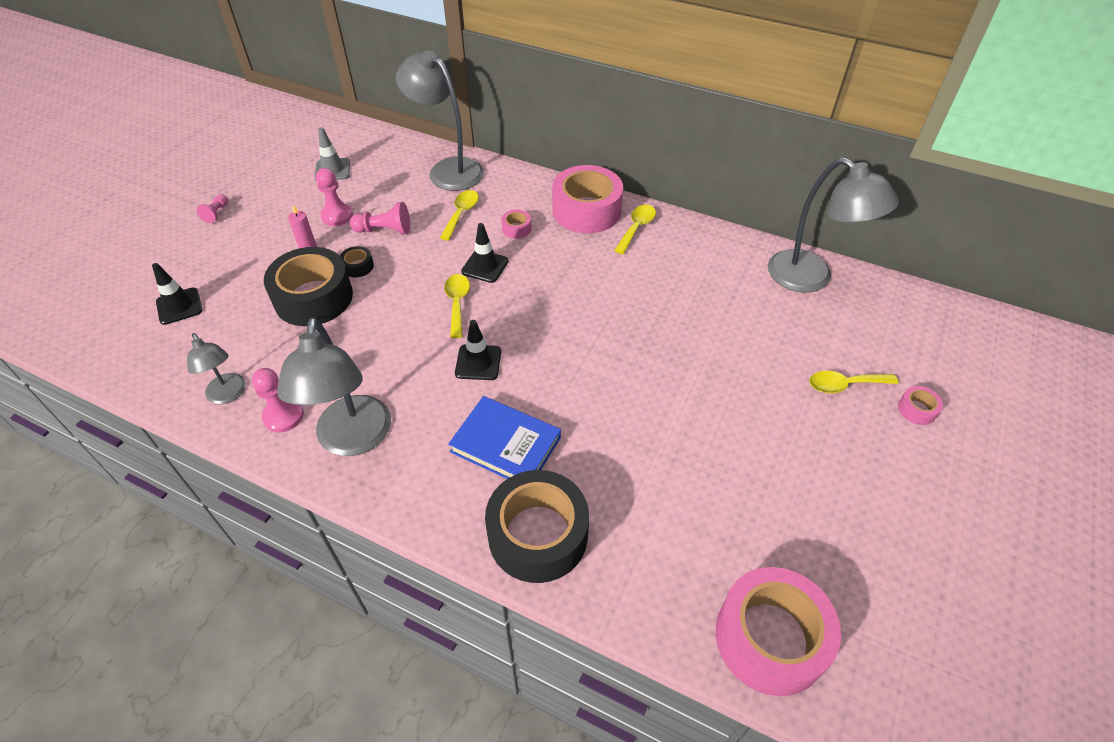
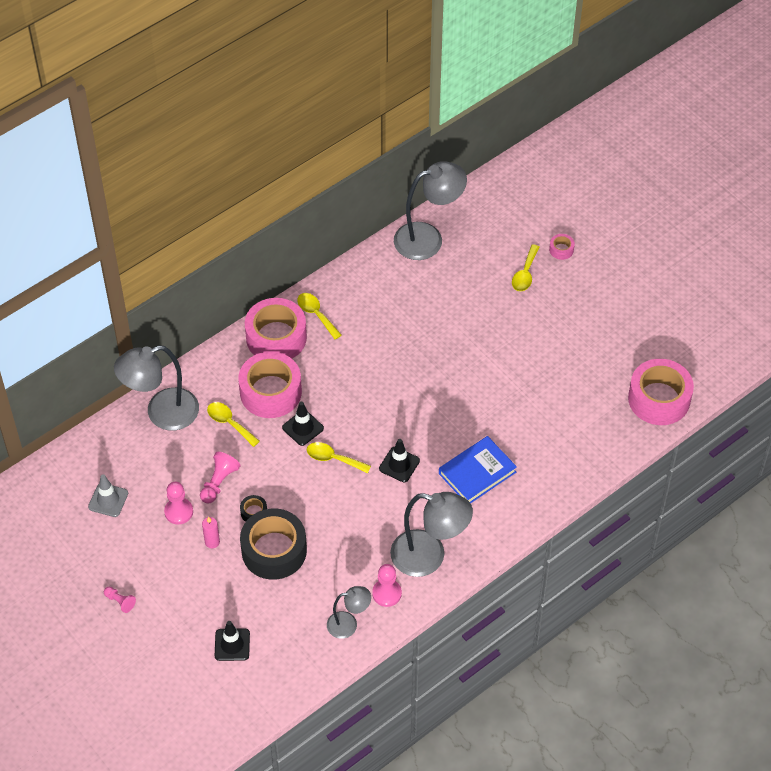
camera: 65 degrees left, 5 degrees up
(516, 229) = (270, 392): pink tape -> pink tape, size x2.40
(538, 535) = (549, 479): black tape -> none

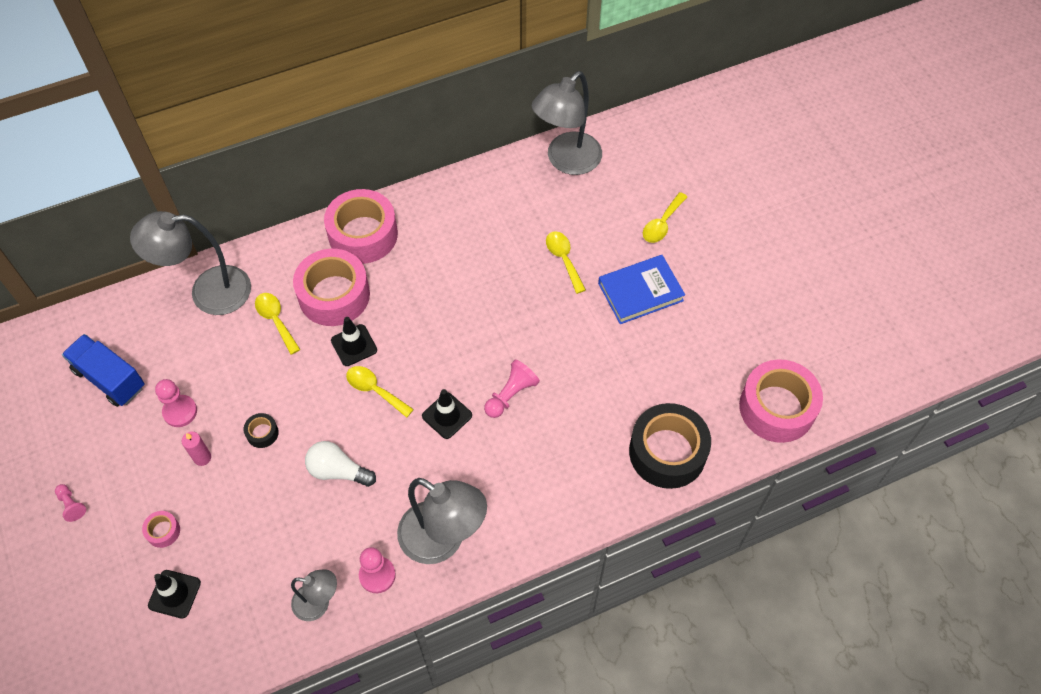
camera: 15 degrees right, 5 degrees up
(108, 500) = (110, 378): grey traffic cone -> blue truck
(219, 482) = (237, 387): pink pawn -> pink pawn (511, 395)
(274, 550) = (267, 486): black tape -> black tape (667, 452)
(316, 314) = (415, 219): yellow spoon -> yellow spoon (563, 259)
(327, 526) = (338, 471): none -> white light bulb
(428, 238) = (566, 161): grey lamp -> grey lamp turned 135 degrees clockwise
(477, 473) = (534, 448): blue book -> blue book (640, 292)
(561, 249) = (711, 205): pink tape -> pink tape (163, 531)

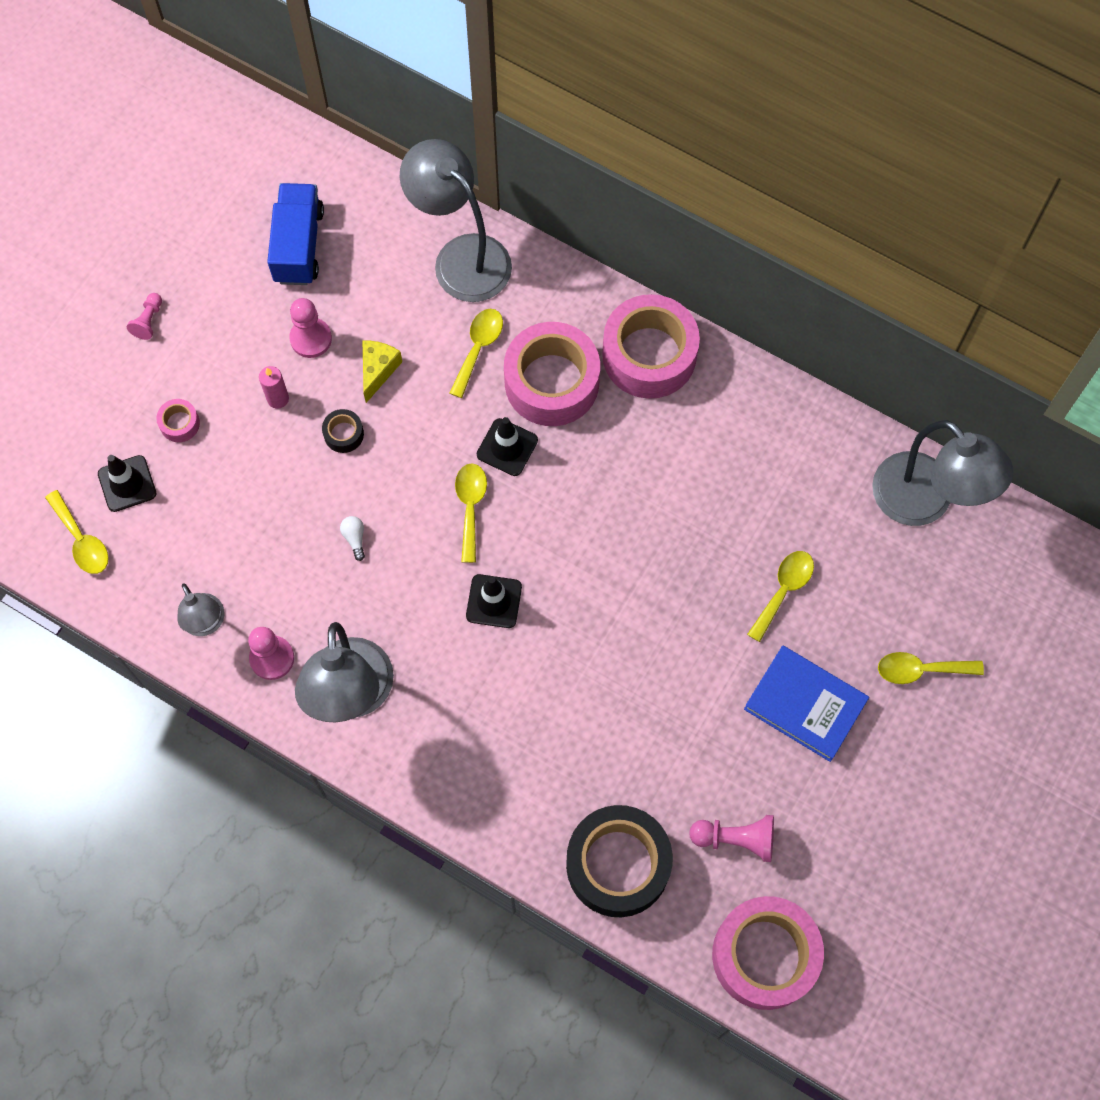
camera: 55 degrees right, 10 degrees up
(188, 652) = (81, 540): none -> yellow spoon
(238, 386) = (378, 370): none -> yellow cheese
(338, 471) = (355, 538): white light bulb -> white light bulb, size x0.50
(511, 395) = (566, 650): pink pawn -> pink pawn (736, 839)
(566, 161) = (924, 502): grey lamp -> grey lamp turned 135 degrees counterclockwise

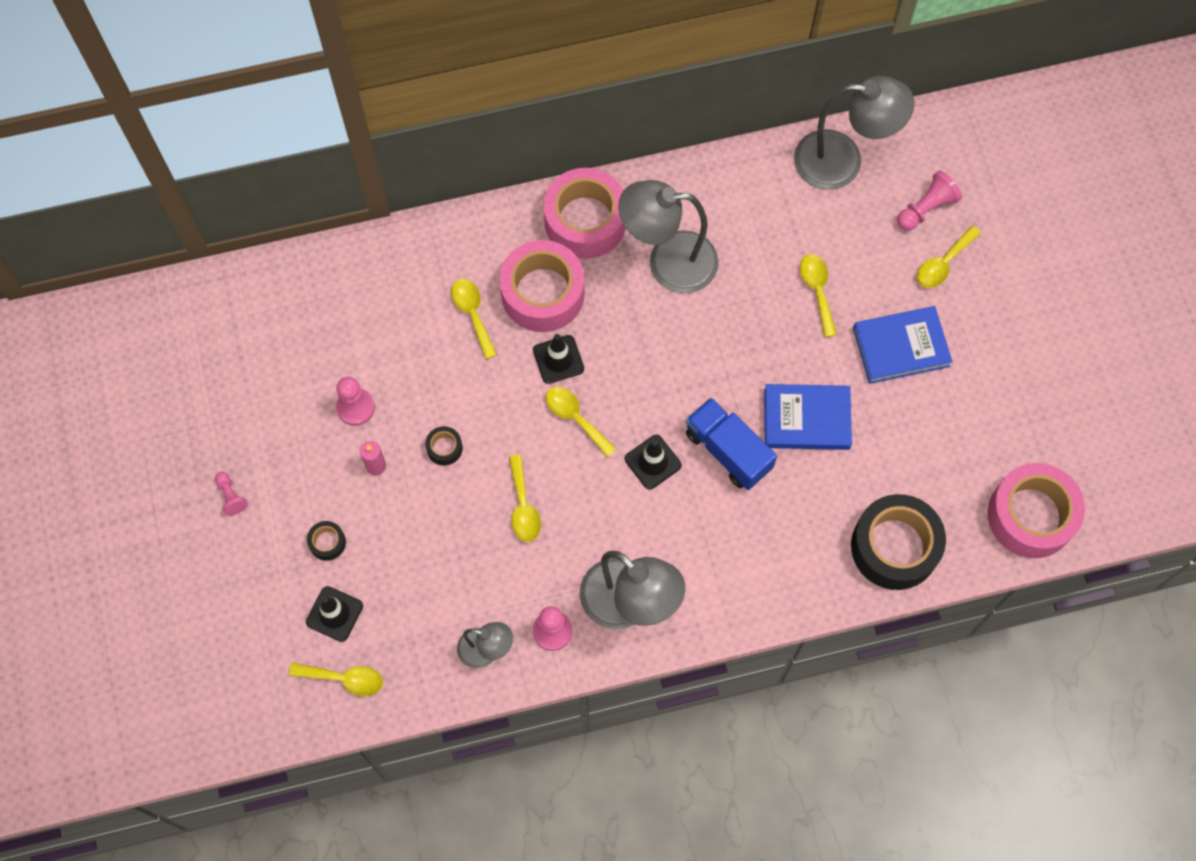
camera: 45 degrees left, 0 degrees up
(179, 423) = (327, 542): pink tape -> black tape
(298, 245) = (280, 355): blue truck -> blue truck (728, 450)
(355, 538) = (523, 506): white light bulb -> yellow spoon
(378, 370) = (423, 387): yellow cheese -> none
(461, 257) = (398, 266): grey lamp -> grey lamp (668, 262)
(658, 688) = (806, 419): none -> blue book
(736, 839) = (945, 464): pink pawn -> pink pawn (926, 208)

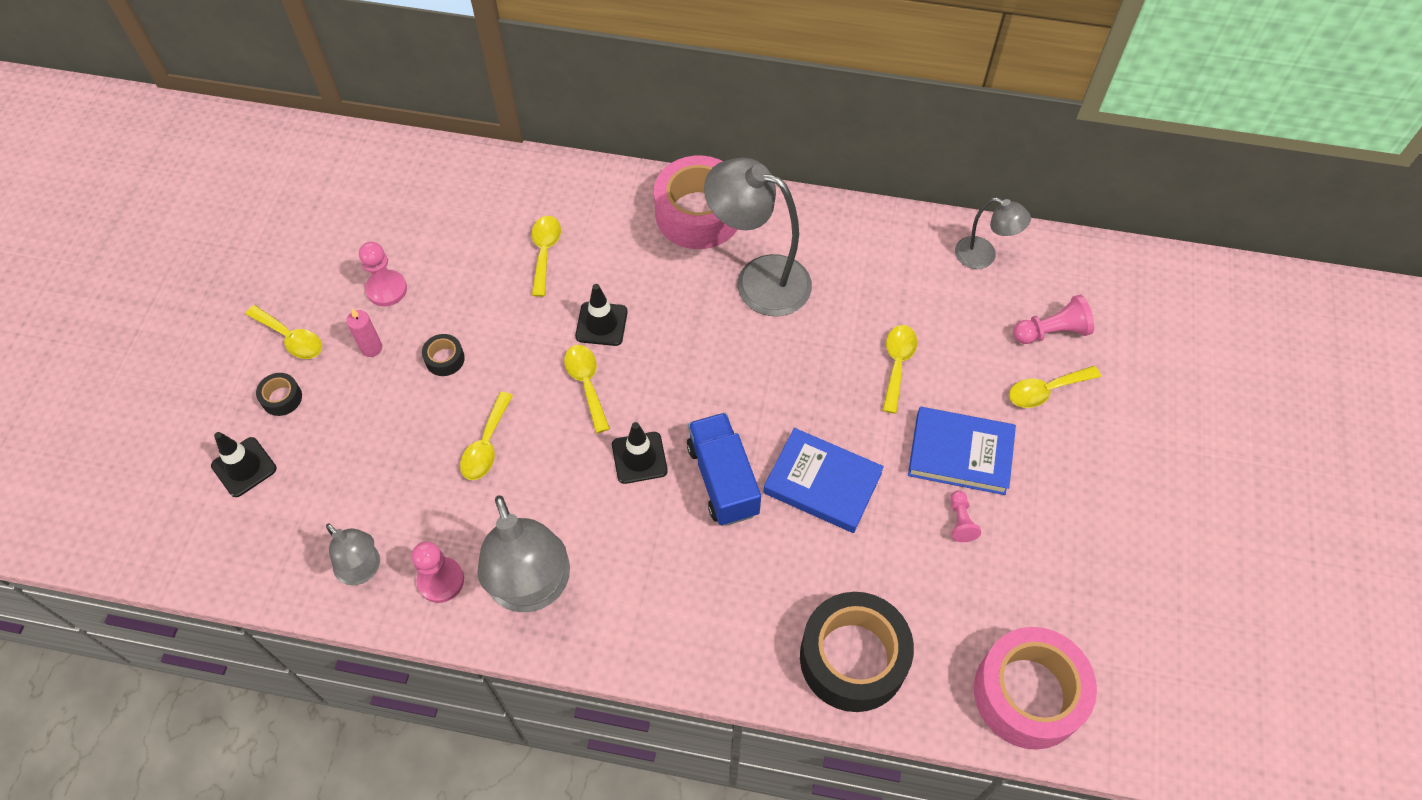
camera: 25 degrees right, 10 degrees down
(231, 496) = (225, 319): pink pawn -> pink pawn (960, 521)
(344, 679) = (211, 534): yellow spoon -> yellow spoon (291, 338)
(542, 293) = (621, 260): pink tape -> none
(842, 161) = (983, 257): grey lamp -> grey lamp, size x0.55

